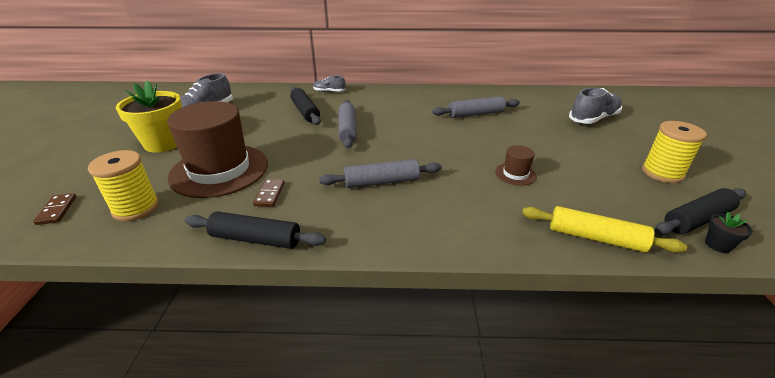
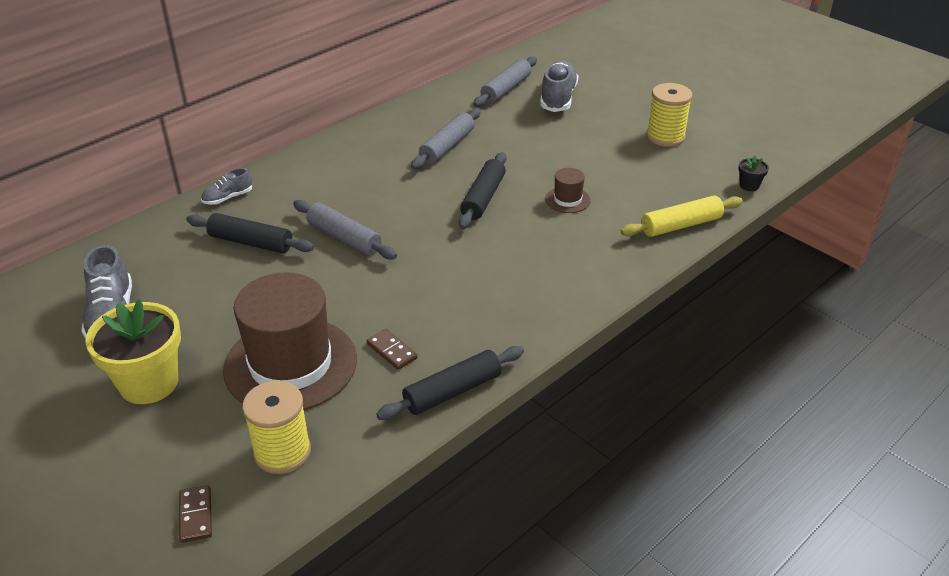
camera: 45 degrees left, 5 degrees up
(57, 210) = (196, 515): brown domino -> brown domino turned 45 degrees clockwise
(381, 182) = (472, 275): grey rolling pin -> grey rolling pin (506, 89)
(697, 219) = (722, 170): black rolling pin -> black rolling pin (483, 198)

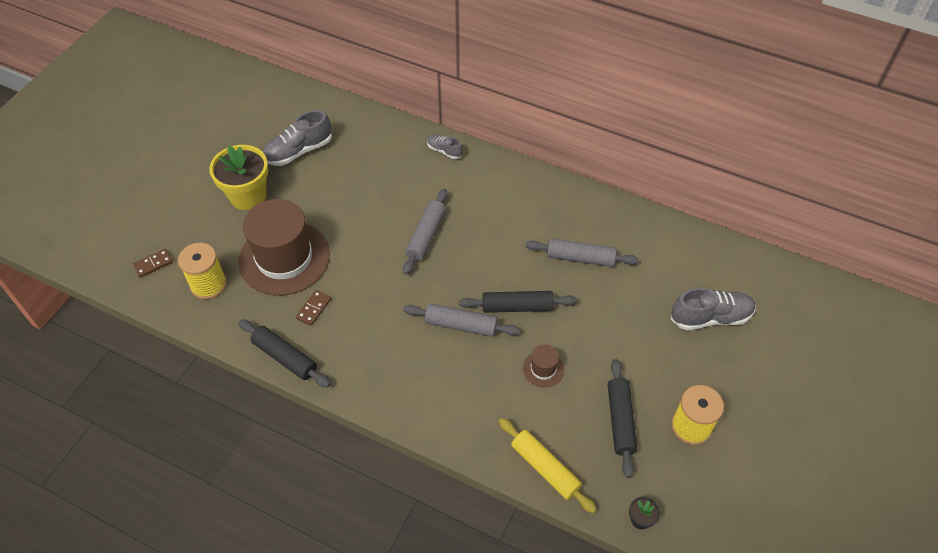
camera: 70 degrees right, 15 degrees up
(250, 242) = (399, 185): black rolling pin -> black rolling pin (620, 420)
(506, 89) = (701, 271): grey rolling pin -> grey rolling pin (461, 325)

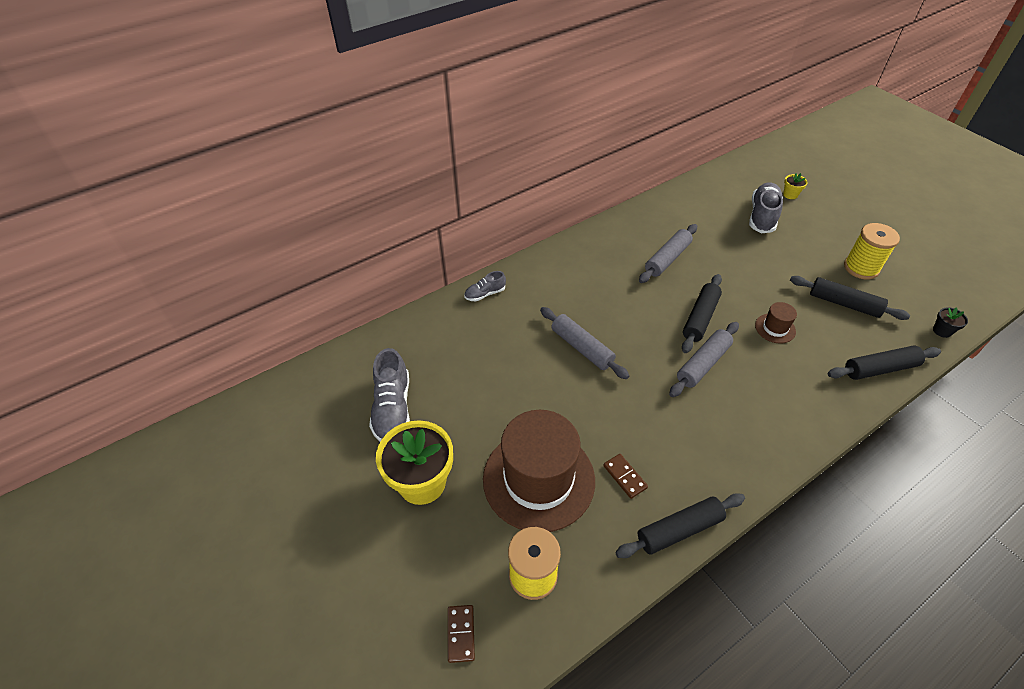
camera: 60 degrees left, 5 degrees down
(545, 468) = (880, 369): yellow rolling pin -> black rolling pin
(771, 334) = (790, 195): none -> yellow flower pot

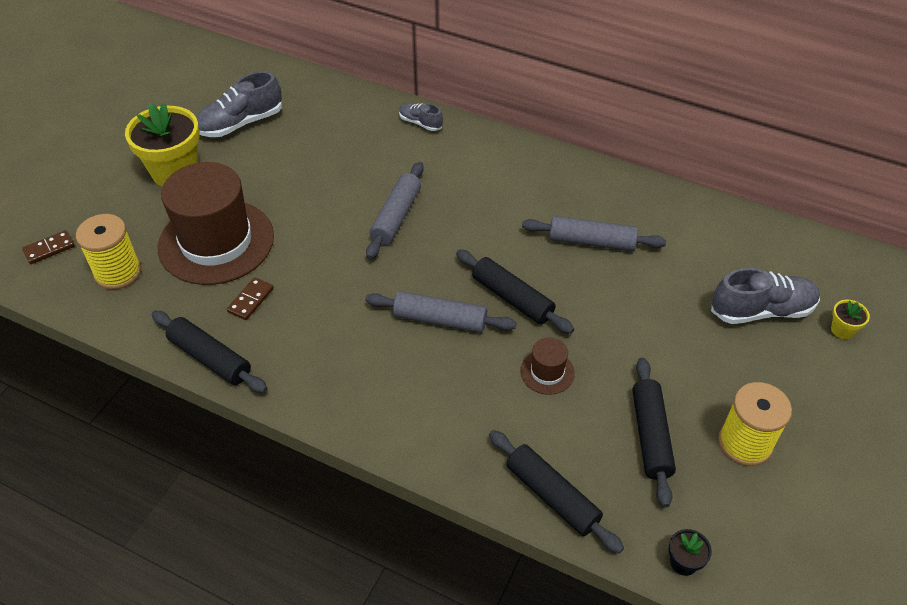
camera: 60 degrees right, 0 degrees up
(700, 318) = (512, 298): black rolling pin -> black rolling pin turned 45 degrees clockwise

